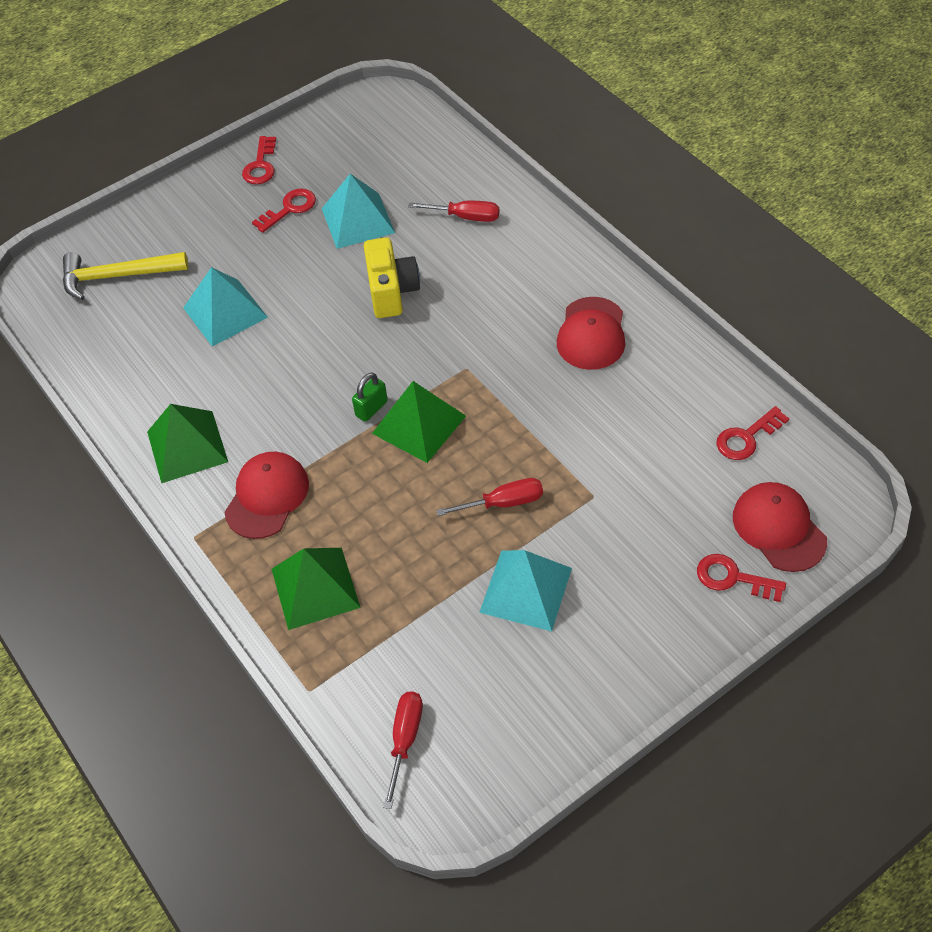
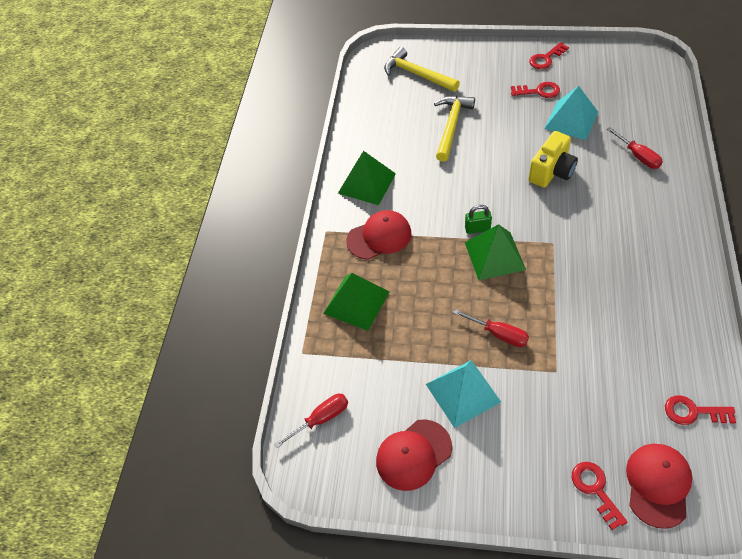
camera: 45 degrees right, 0 degrees up
(225, 312) = (451, 126): turquoise pyramid -> yellow hammer
(591, 334) = (650, 275): red cap -> red cap (413, 455)

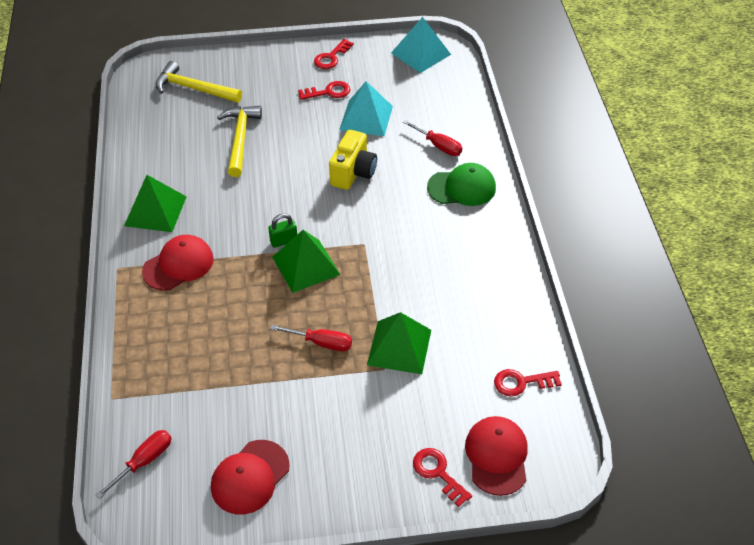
camera: 20 degrees left, 5 degrees down
(356, 302) = (164, 336): green pyramid -> green pyramid (399, 347)
(463, 393) = (292, 407): turquoise pyramid -> turquoise pyramid (420, 53)
(656, 201) = (462, 188): none -> green cap

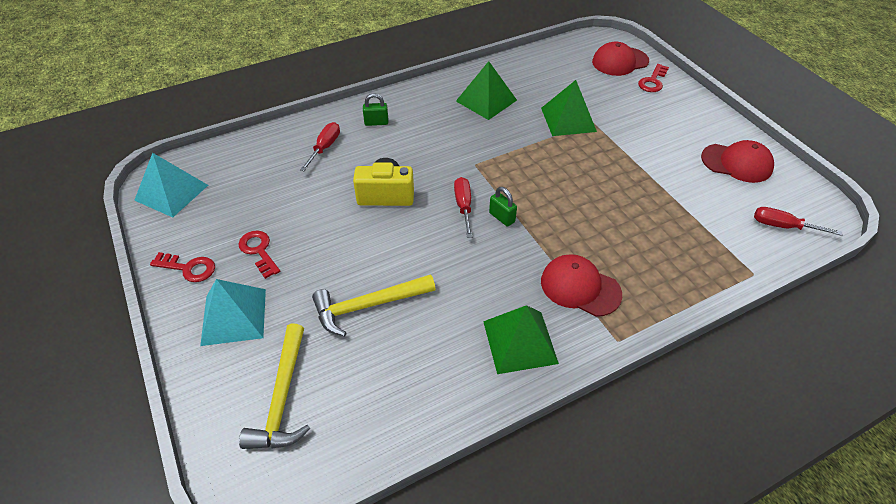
camera: 110 degrees left, 0 degrees up
(306, 265) = (522, 193): green pyramid -> green pyramid (486, 100)
(321, 343) = (595, 160): red screwdriver -> red screwdriver (463, 206)
(366, 118) = (297, 207): turquoise pyramid -> turquoise pyramid (234, 316)
(462, 188) = (376, 122): green cap -> green padlock
(521, 382) = (556, 61): red key -> none

